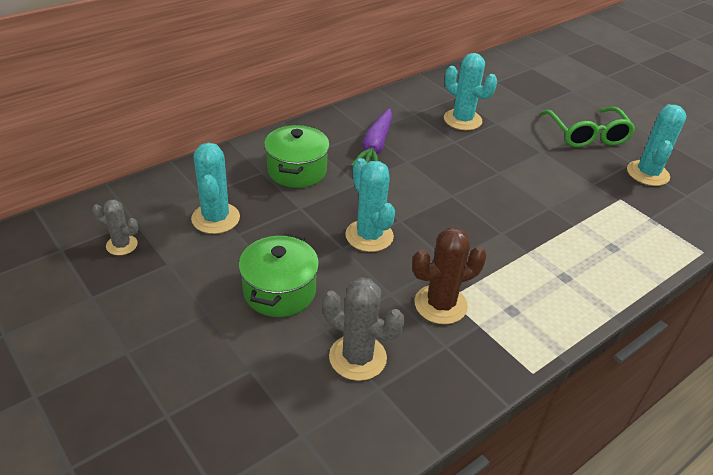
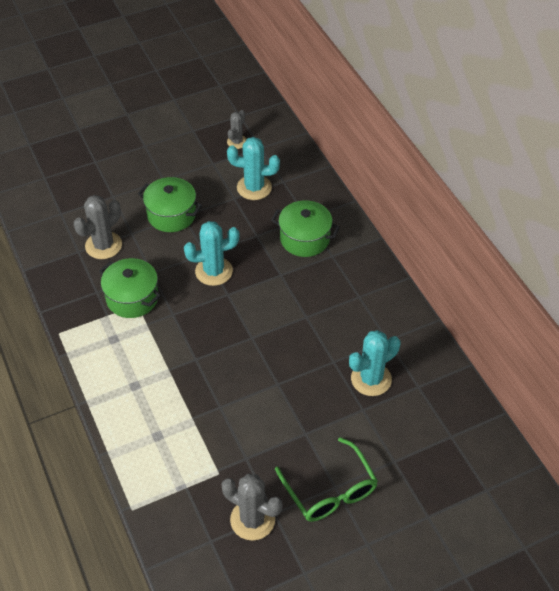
camera: 105 degrees right, 10 degrees up
(375, 147) = (332, 297): purple carrot -> none
(440, 304) = (132, 298): brown cactus -> green pot
(587, 135) = (330, 490): green glasses -> green glasses turned 120 degrees counterclockwise
(647, 173) = (252, 520): turquoise cactus -> grey cactus

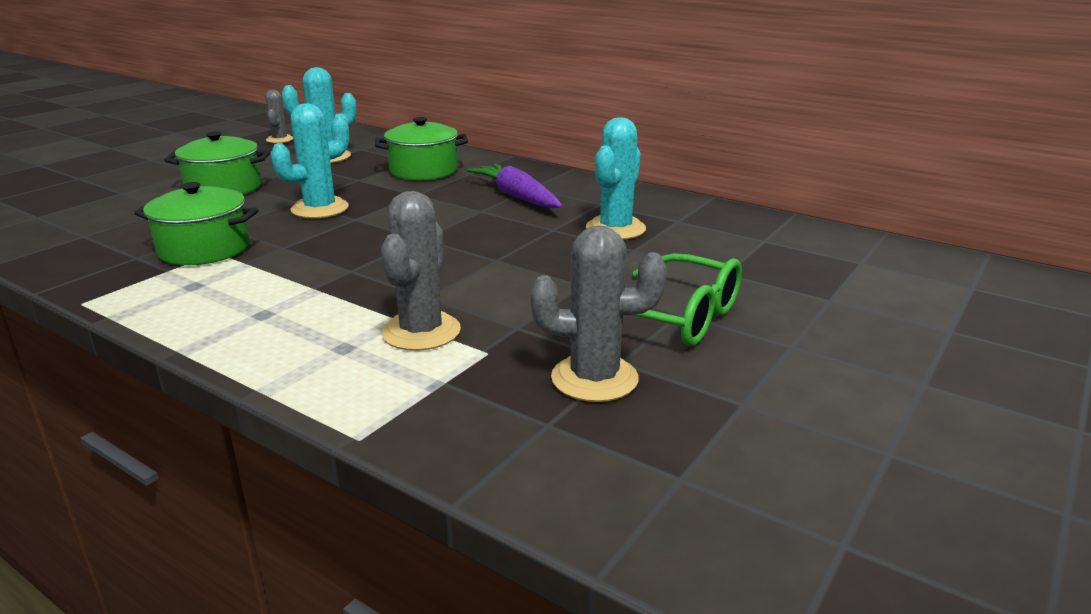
camera: 30 degrees left, 25 degrees down
(103, 245) = (127, 224): grey cactus -> grey cactus (421, 332)
(340, 306) = (517, 196): none -> purple carrot

